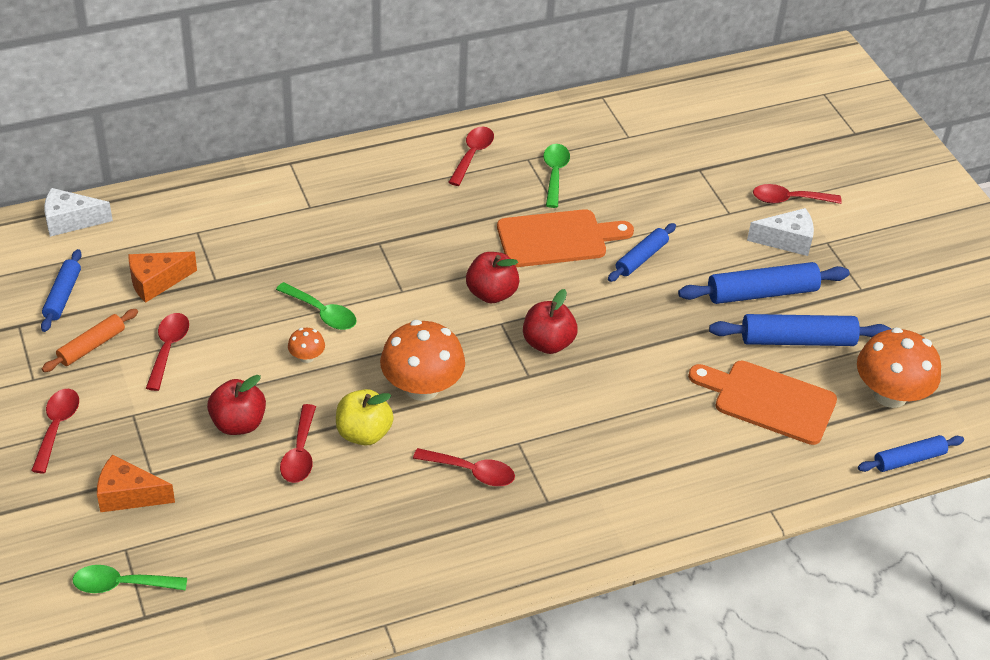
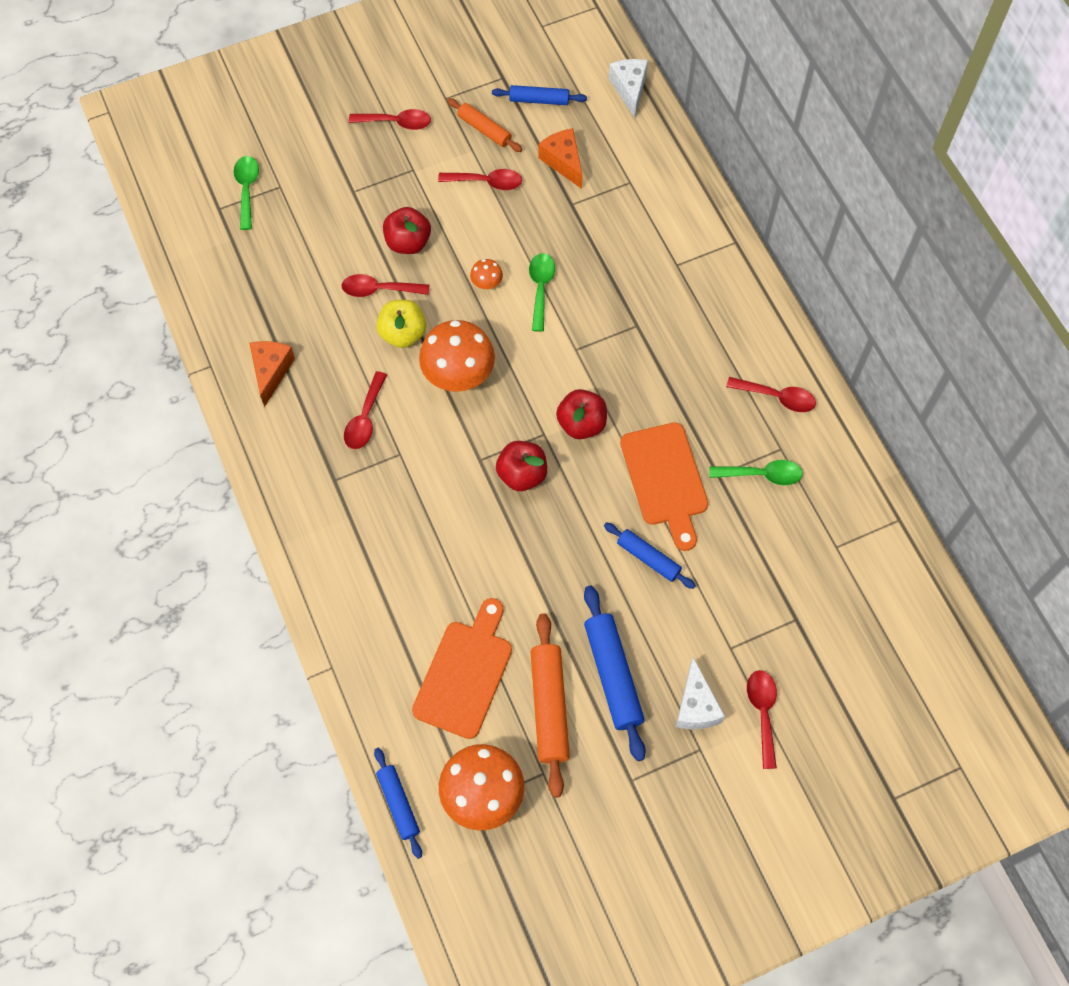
camera: 90 degrees right, 20 degrees up
(128, 495) = (331, 180): orange cheese -> orange cheese (271, 372)
(322, 313) = (540, 288): green spoon -> green spoon turned 150 degrees clockwise
(797, 340) = (549, 707): blue rolling pin -> orange rolling pin

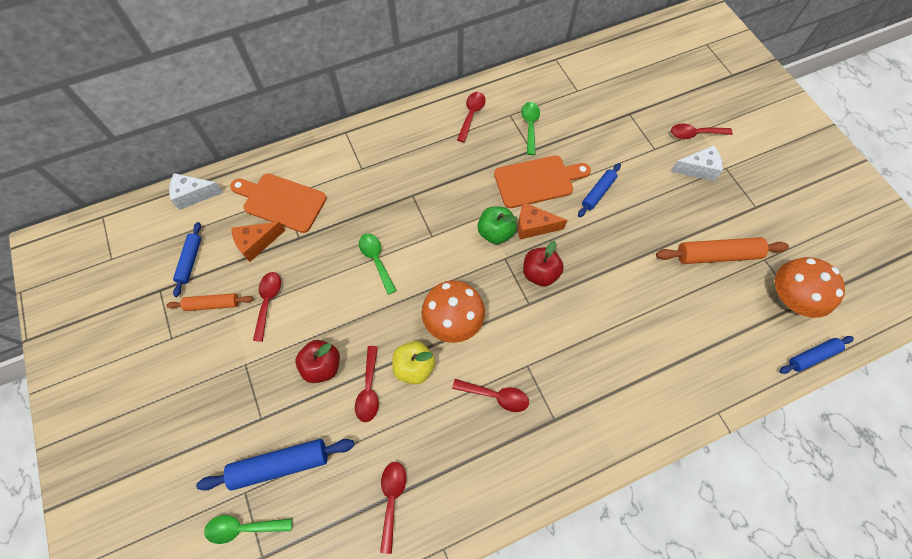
camera: 90 degrees left, 0 degrees up
(271, 372) = (450, 485): orange cheese -> orange cheese (533, 226)
(396, 122) = (190, 381): red spoon -> red spoon (392, 499)
(465, 673) = (704, 311): orange cutting board -> orange cutting board (281, 202)
(484, 130) = (213, 304): orange rolling pin -> orange rolling pin turned 45 degrees clockwise
(486, 283) = (368, 300): orange mushroom -> none
(540, 288) = (376, 260): green spoon -> green spoon turned 60 degrees clockwise
(581, 424) = (495, 233): red apple -> green apple
(613, 675) = (686, 216): blue rolling pin -> blue rolling pin (280, 465)

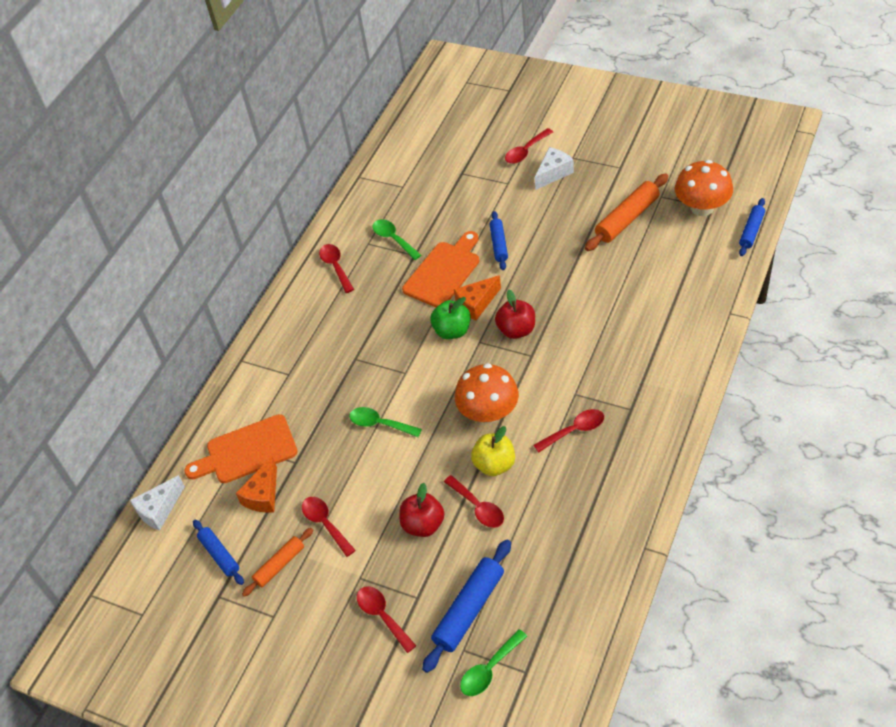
camera: 35 degrees left, 15 degrees down
(392, 499) = (576, 554): red spoon -> red spoon (383, 616)

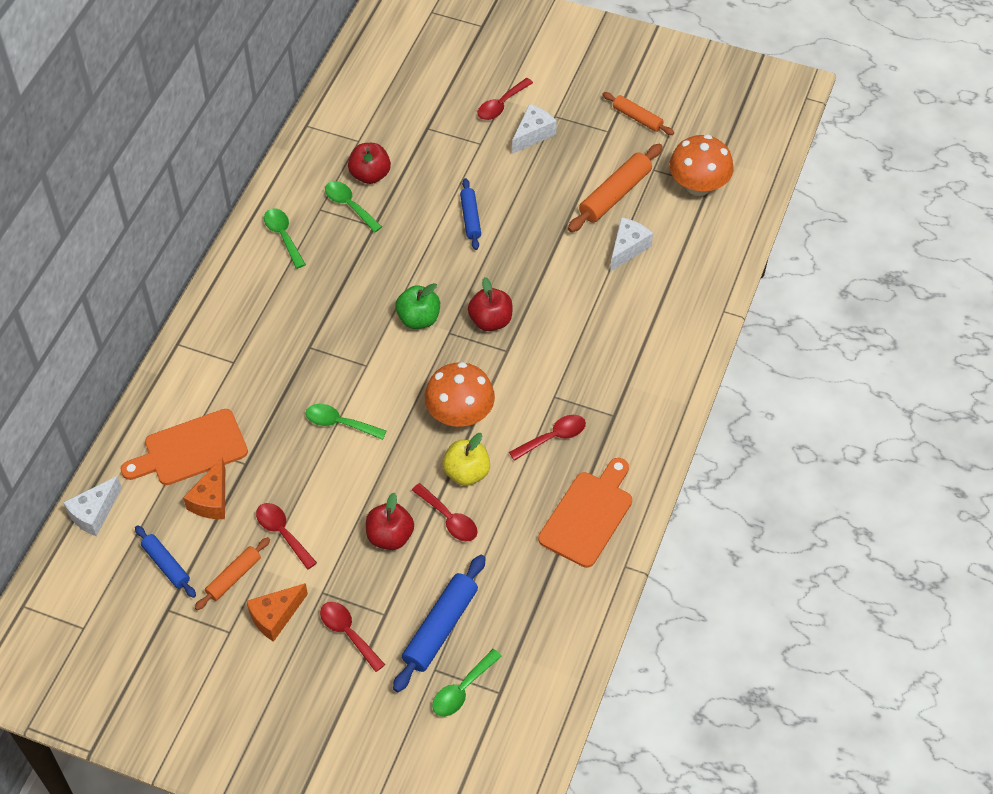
camera: 10 degrees left, 5 degrees up
(336, 267) = (283, 236): red spoon -> green spoon
(412, 213) = (370, 175): none -> red apple
(443, 272) = (408, 248): orange cutting board -> orange cutting board (588, 515)
(476, 304) = (445, 288): orange cheese -> orange cheese (275, 616)
(639, 263) = (627, 248): none -> white cheese
(645, 155) = (637, 118): none -> orange rolling pin
(751, 231) = (751, 216): blue rolling pin -> none

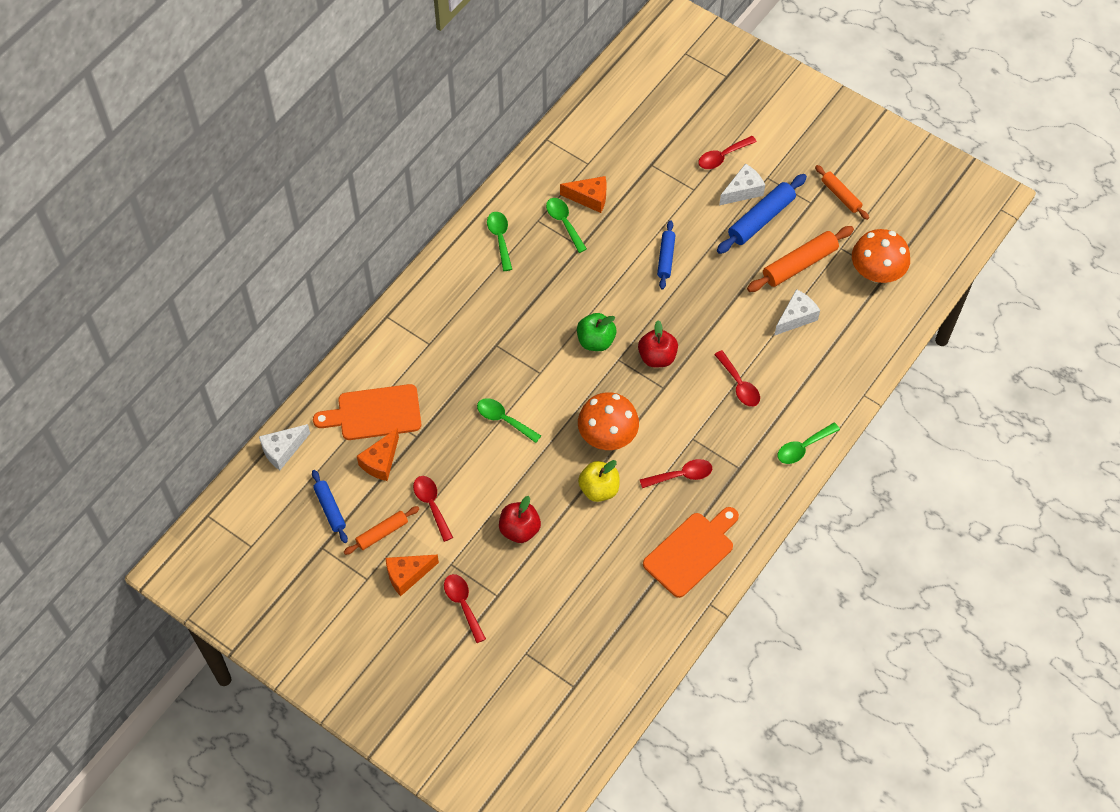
camera: 15 degrees right, 5 degrees up
(370, 175) = (589, 198): red apple -> orange cheese
(440, 628) = (540, 619): blue rolling pin -> blue rolling pin (761, 219)
(449, 518) = (573, 526): red spoon -> red spoon (739, 384)
(462, 689) = (544, 676): green spoon -> green spoon (803, 447)

